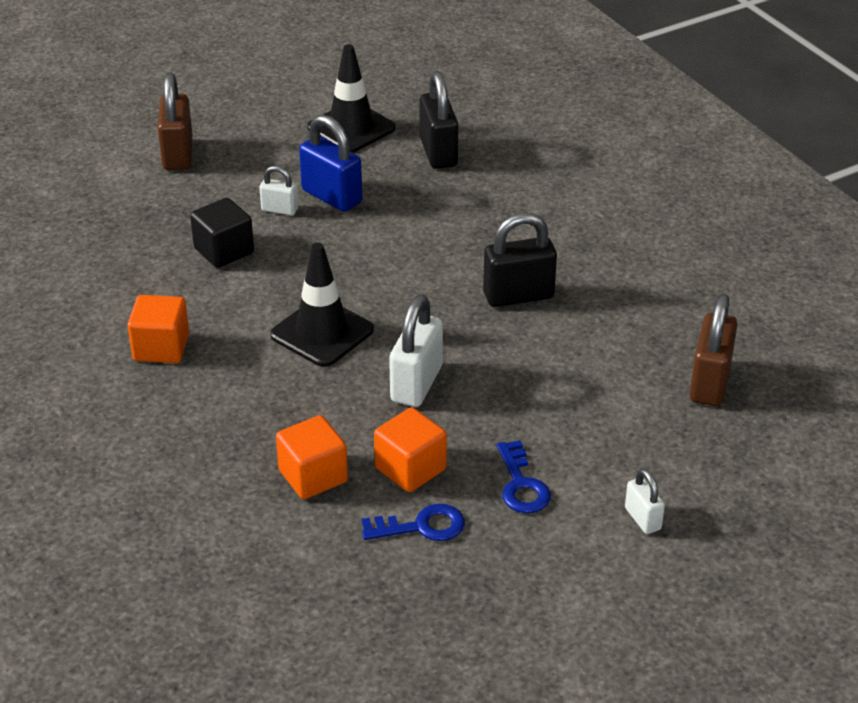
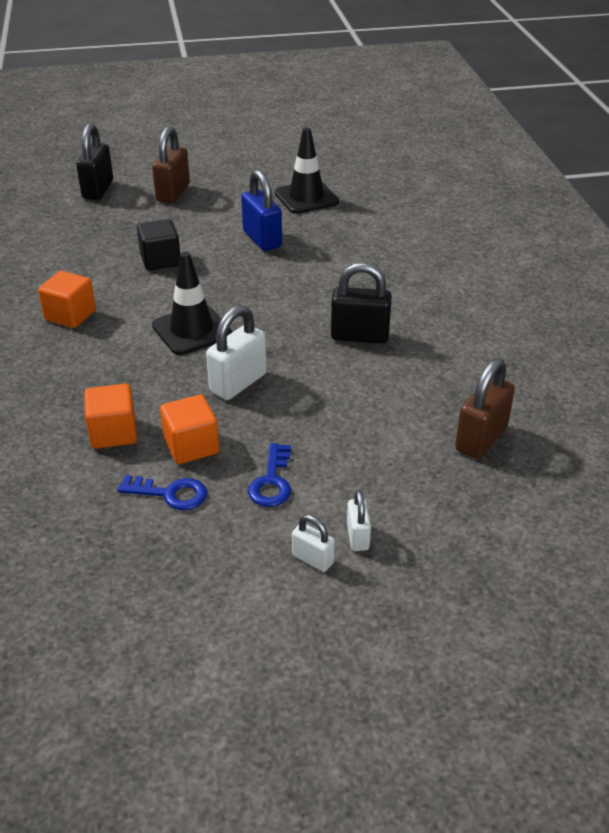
camera: 20 degrees right, 0 degrees up
(279, 209) = (219, 241): white padlock -> white padlock (313, 559)
(438, 153) = (360, 225): black padlock -> black padlock (98, 190)

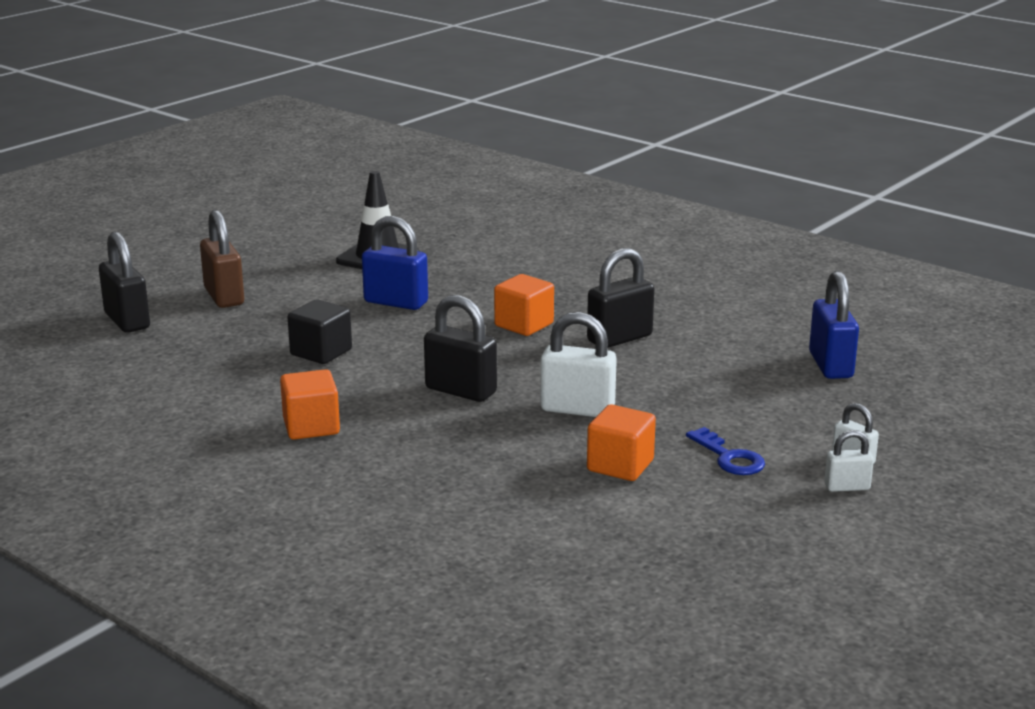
camera: 40 degrees left, 15 degrees down
(113, 433) = (533, 487): orange cube -> orange cube (524, 325)
(170, 494) = (664, 502): blue key -> none
(192, 330) = (461, 391): black traffic cone -> black padlock
(238, 383) = (577, 409): white padlock -> white padlock turned 75 degrees counterclockwise
(481, 439) = (830, 365): brown padlock -> blue padlock

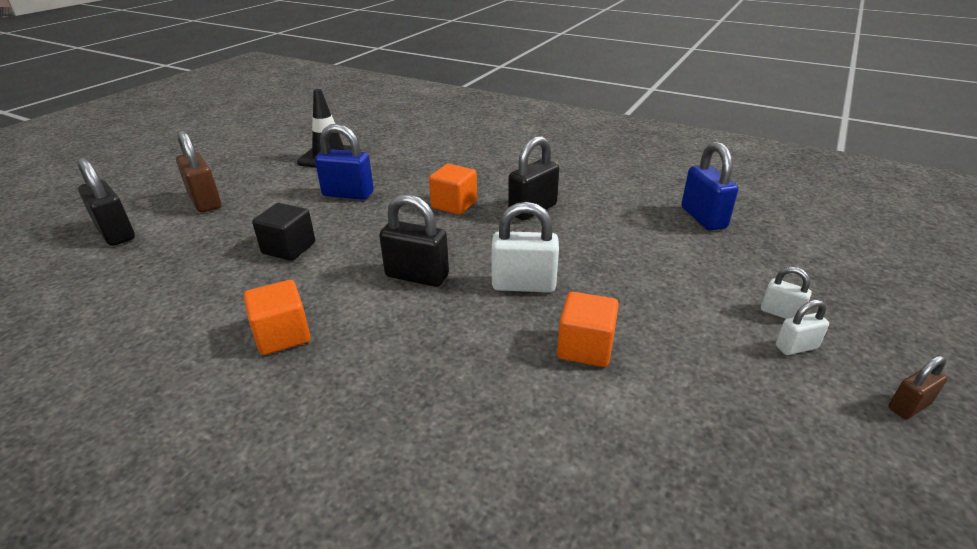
camera: 10 degrees left, 10 degrees up
(729, 458) = (676, 325): blue key -> none
(925, 538) = (908, 406): none -> brown padlock

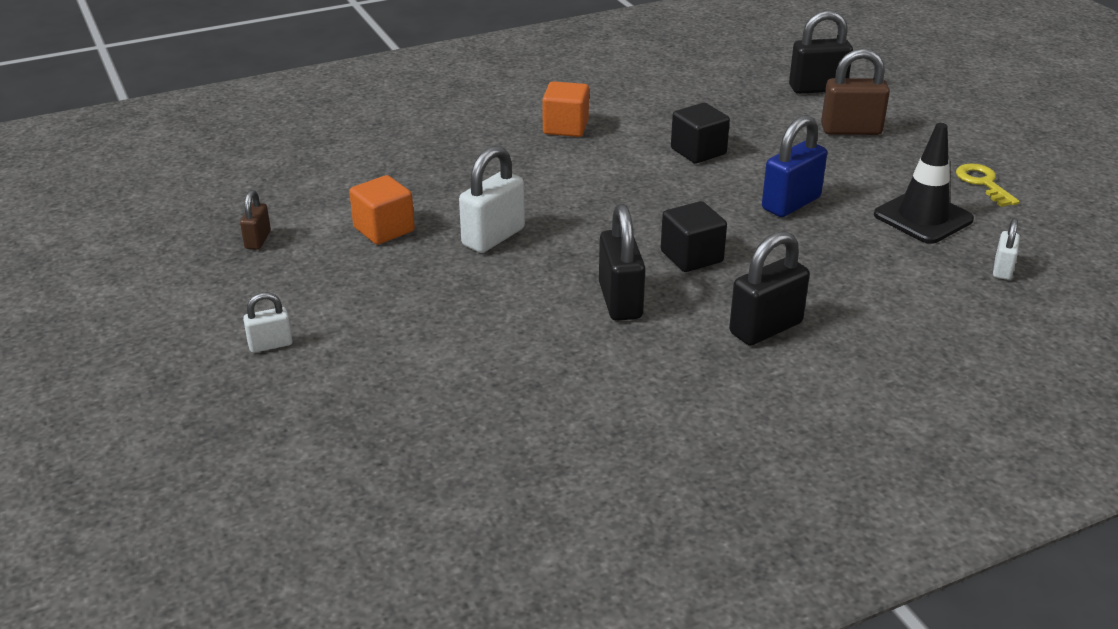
camera: 125 degrees right, 0 degrees up
(267, 151) = (983, 183): none -> yellow key
(417, 276) = (574, 194): black padlock -> black padlock (765, 328)
(454, 204) = (691, 257): orange cube -> black cube
(703, 218) = (451, 414): blue padlock -> none
(796, 347) = (236, 322): white padlock -> white padlock (1002, 269)
(908, 406) = (129, 328): brown padlock -> brown padlock (258, 240)

